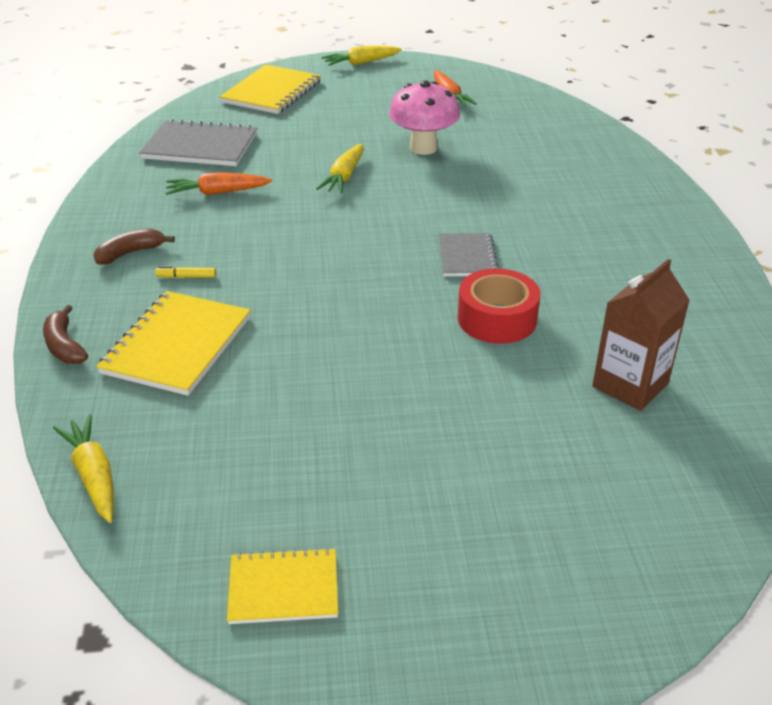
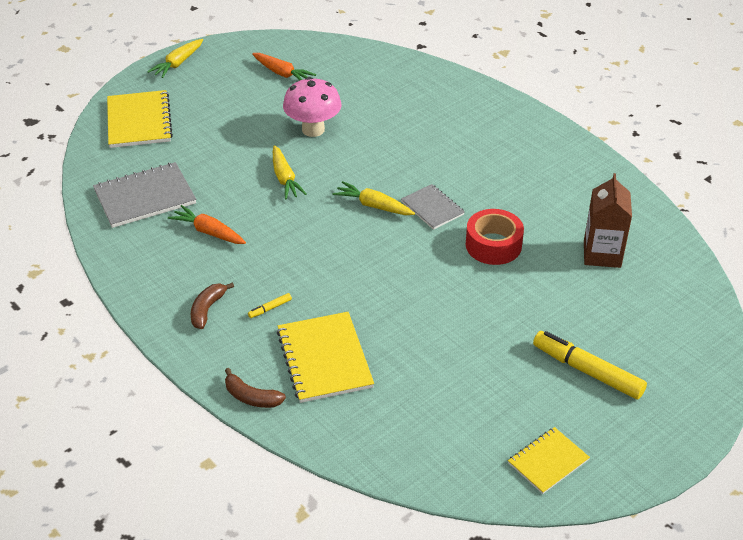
camera: 35 degrees left, 5 degrees up
(93, 475) = (377, 463): yellow carrot -> yellow carrot (373, 206)
(217, 192) = (208, 232): orange carrot -> orange carrot turned 75 degrees clockwise
(460, 508) = (587, 371): none -> yellow marker

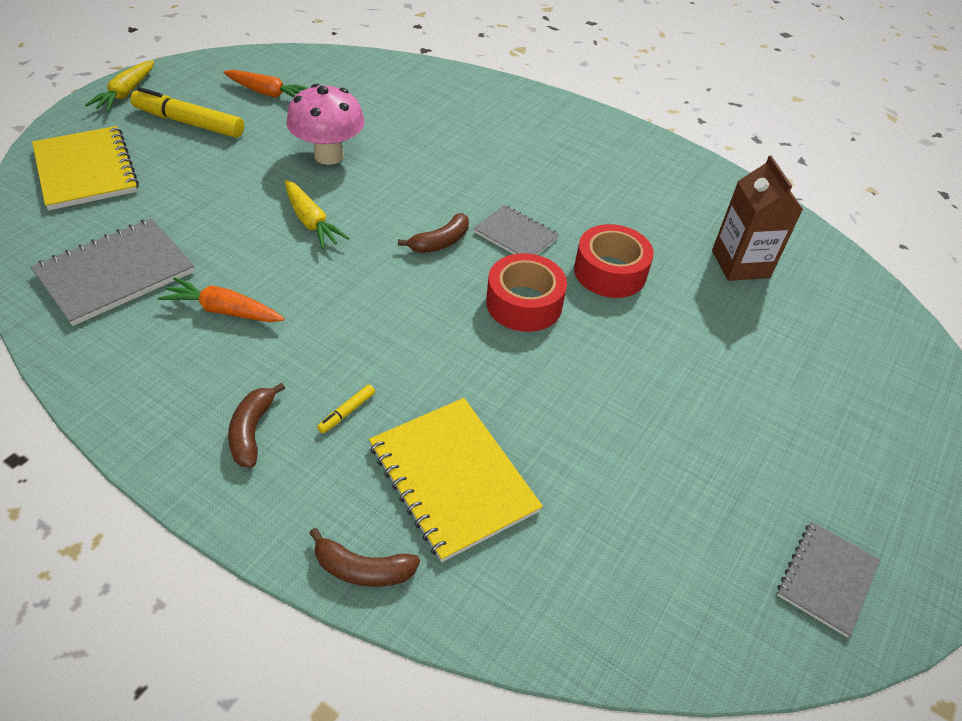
camera: 20 degrees left, 5 degrees up
(373, 206) = (440, 242): yellow carrot -> brown banana
(418, 258) = (524, 303): none -> red tape
(548, 461) = (826, 578): yellow notebook -> grey notebook
(587, 371) = (804, 425): yellow marker -> yellow marker (189, 123)

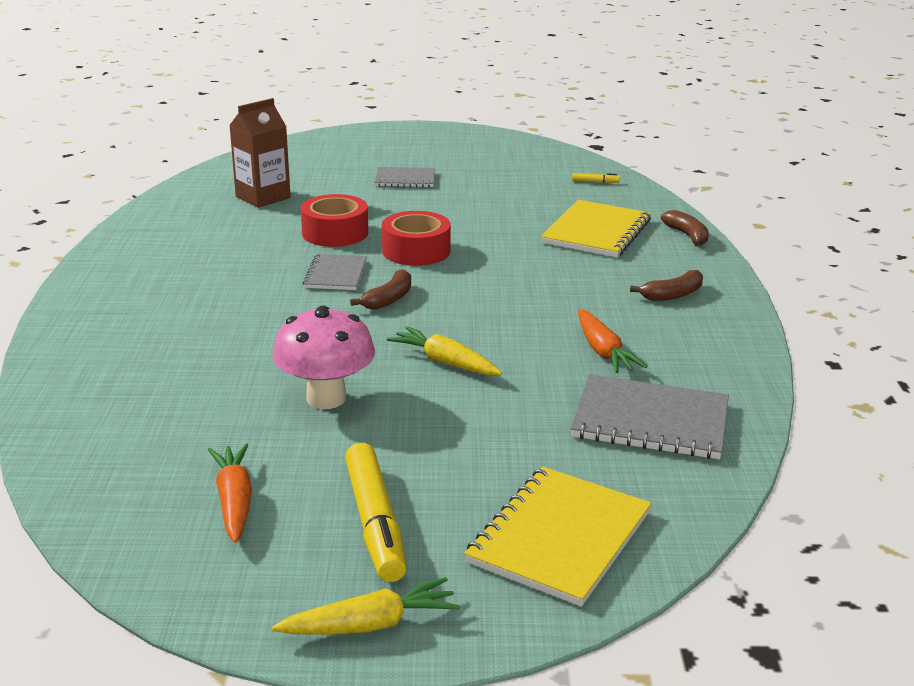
camera: 120 degrees left, 20 degrees down
(311, 222) = (445, 362): yellow carrot -> yellow carrot turned 75 degrees counterclockwise
(347, 412) = (607, 273): yellow marker -> yellow marker (595, 182)
(440, 242) = (389, 299): brown banana -> brown banana turned 105 degrees clockwise
(826, 578) = (505, 149): grey notebook -> grey notebook (405, 179)

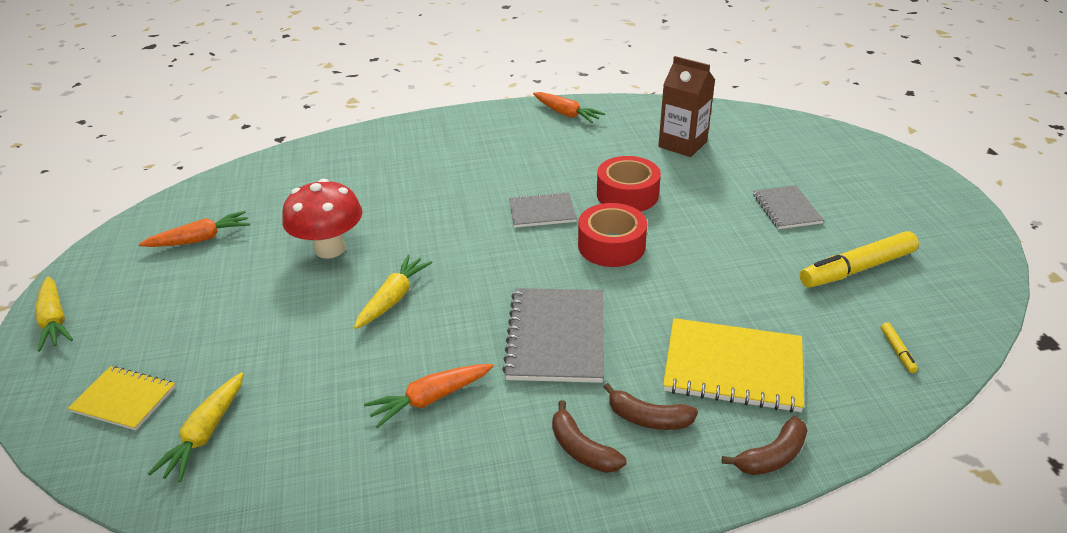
camera: 80 degrees right, 10 degrees up
(138, 239) = (566, 114): none -> orange carrot
(326, 398) = (330, 249): pink mushroom -> red mushroom
(375, 522) = (164, 302): yellow marker -> yellow marker (857, 269)
(389, 299) = (504, 248): brown banana -> brown banana (648, 418)
(559, 537) = (124, 399): yellow notebook -> yellow notebook, size x0.61
(626, 474) = (206, 434): none -> yellow carrot
(650, 420) = (296, 445): grey notebook -> grey notebook (556, 337)

